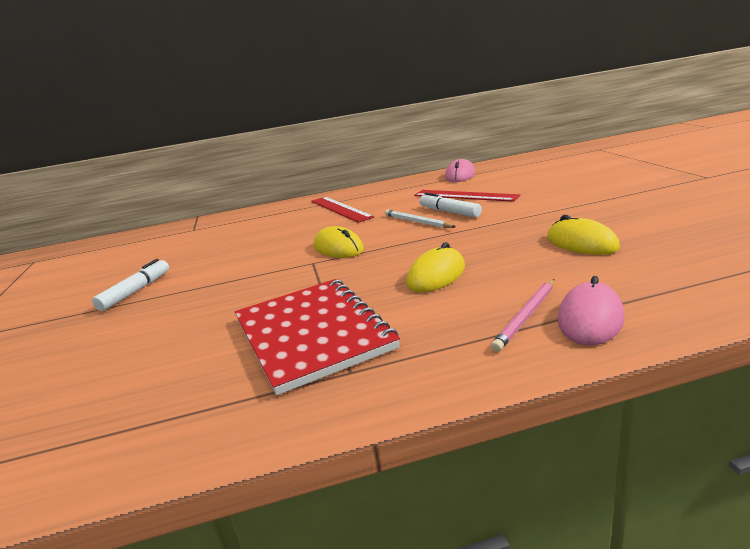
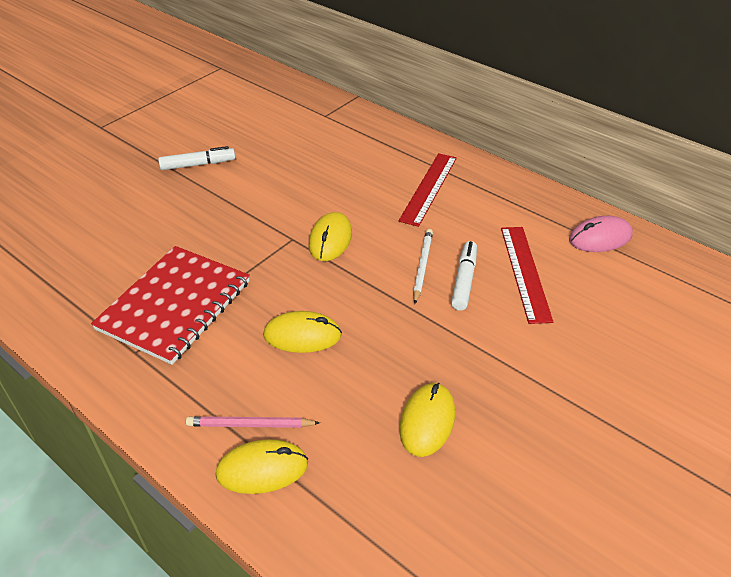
camera: 50 degrees right, 20 degrees up
(590, 319) = (262, 469): pink mouse -> yellow mouse

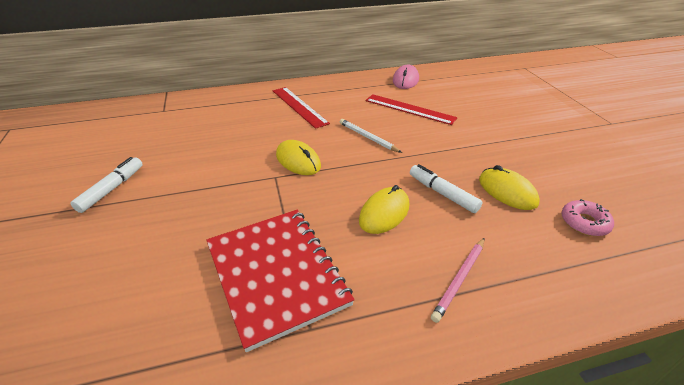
camera: 55 degrees left, 5 degrees down
(262, 469) = (511, 291): yellow mouse -> none
(427, 511) = (584, 223): none -> pink donut
(464, 280) = (396, 129): white marker -> white marker (442, 193)

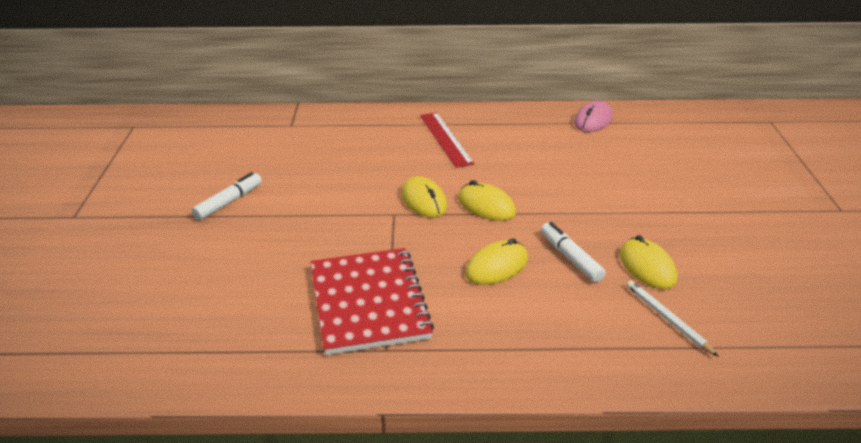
camera: 15 degrees right, 5 degrees down
(353, 157) = (486, 206): none -> yellow mouse
(368, 137) = (513, 186): white pencil -> white pencil (668, 319)
(409, 109) = (579, 158): red ruler -> none
(459, 279) = (546, 337): pink pencil -> none
(584, 223) = (717, 311): pink donut -> none

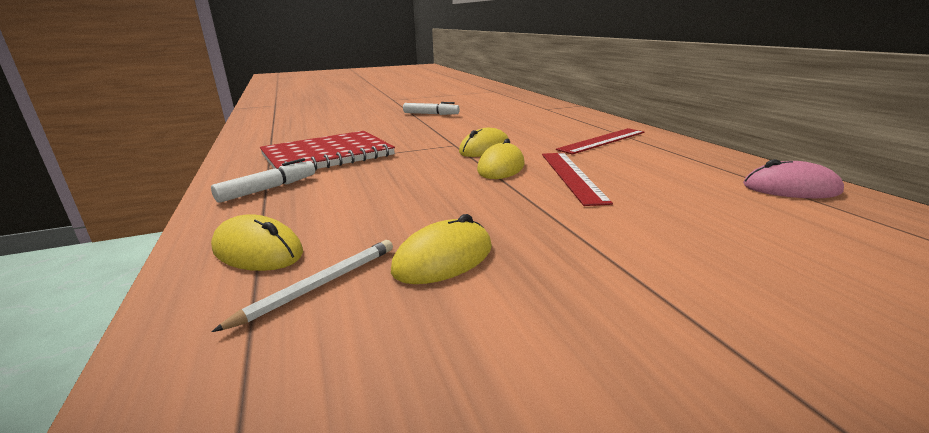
camera: 70 degrees right, 10 degrees down
(496, 267) = (396, 184): yellow mouse -> yellow mouse (258, 250)
(527, 181) = (571, 176): none -> red ruler
(570, 258) = (434, 211): white marker -> white marker (268, 189)

